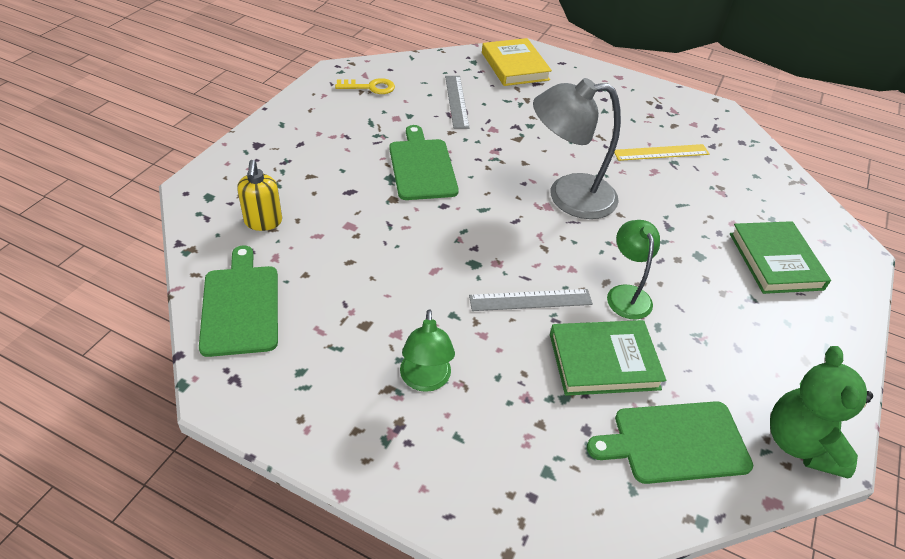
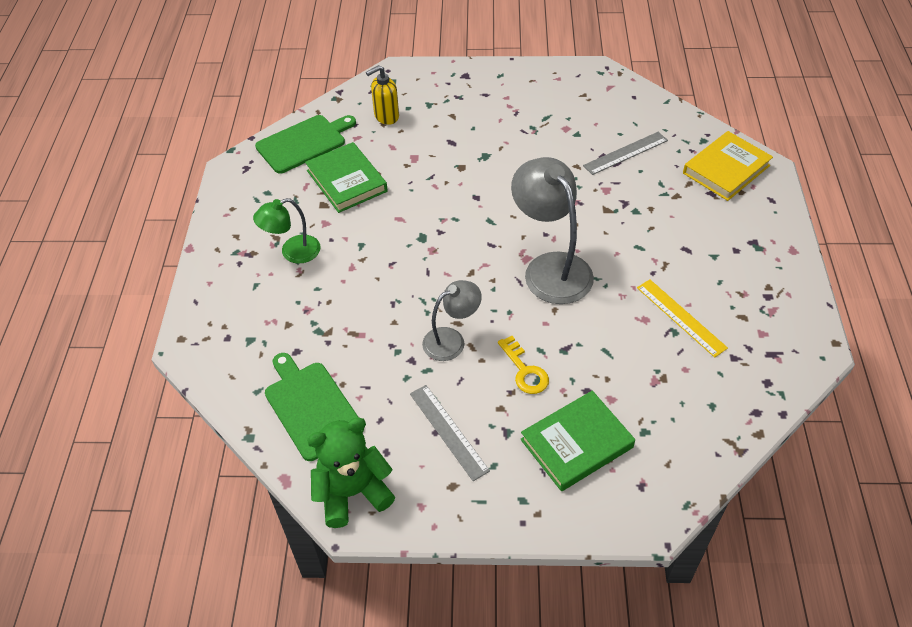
camera: 70 degrees right, 5 degrees up
(370, 87) = (594, 97): yellow key -> yellow key (524, 370)
(422, 167) = (514, 167): green cutting board -> none
(530, 300) = (404, 282): grey ruler -> grey ruler (448, 431)
(603, 361) = (367, 344): green book -> green book (346, 181)
(626, 294) = (451, 340): green lamp -> grey lamp

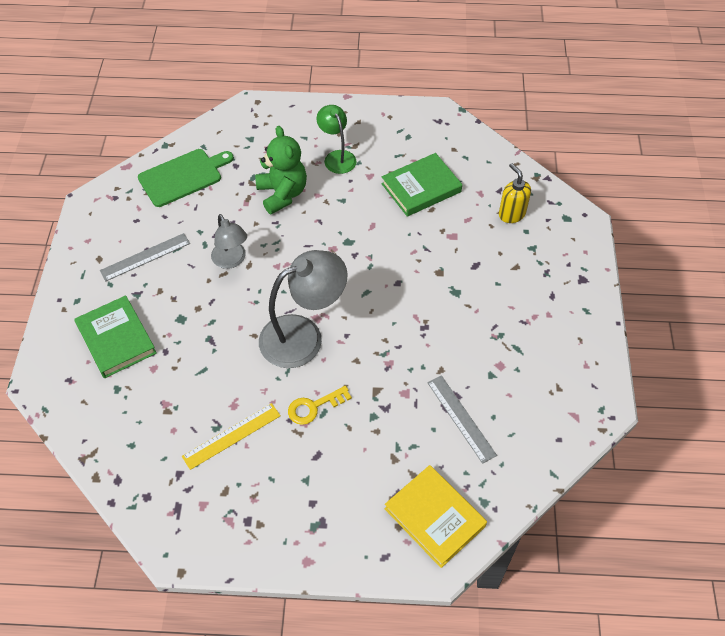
camera: 90 degrees right, 5 degrees up
(304, 143) = (471, 156): green cutting board -> none
(352, 492) = (108, 202): green teddy bear -> green teddy bear (282, 194)
(524, 370) = (192, 309): yellow key -> yellow key (314, 407)

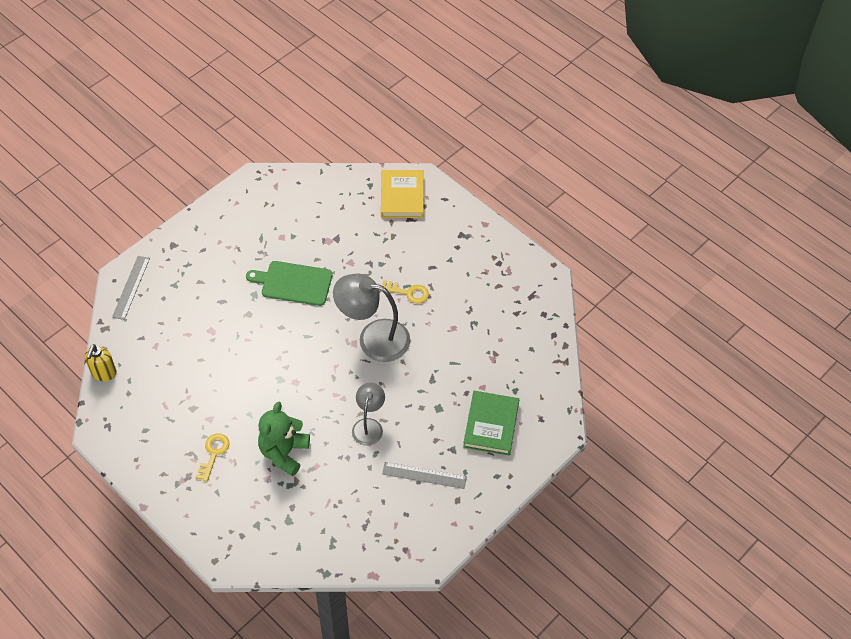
camera: 140 degrees left, 0 degrees up
(183, 177) = (339, 528): green cutting board -> green cutting board (294, 283)
(231, 436) = (469, 311): yellow ruler -> none
(337, 157) = (213, 453): green lamp -> yellow key
(421, 188) = (187, 380): green book -> none
(461, 418) = (335, 228): grey ruler -> grey ruler (131, 287)
(511, 214) = (156, 315): yellow soap dispenser -> yellow soap dispenser (103, 373)

